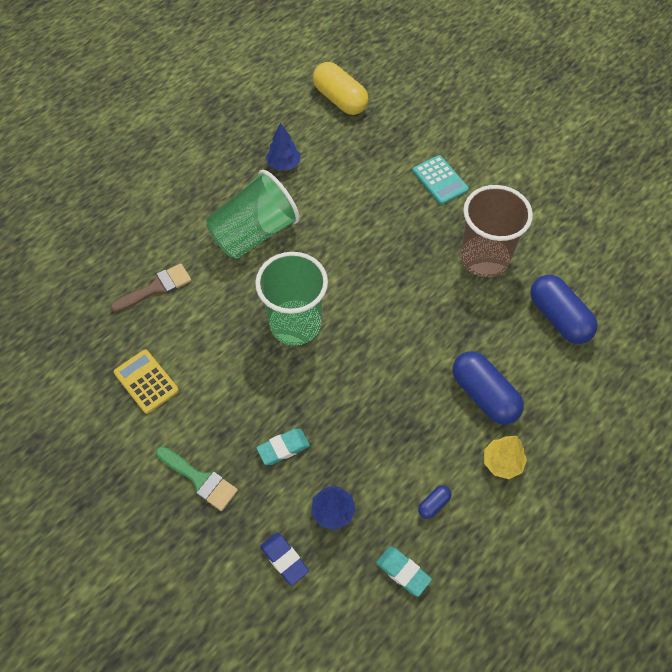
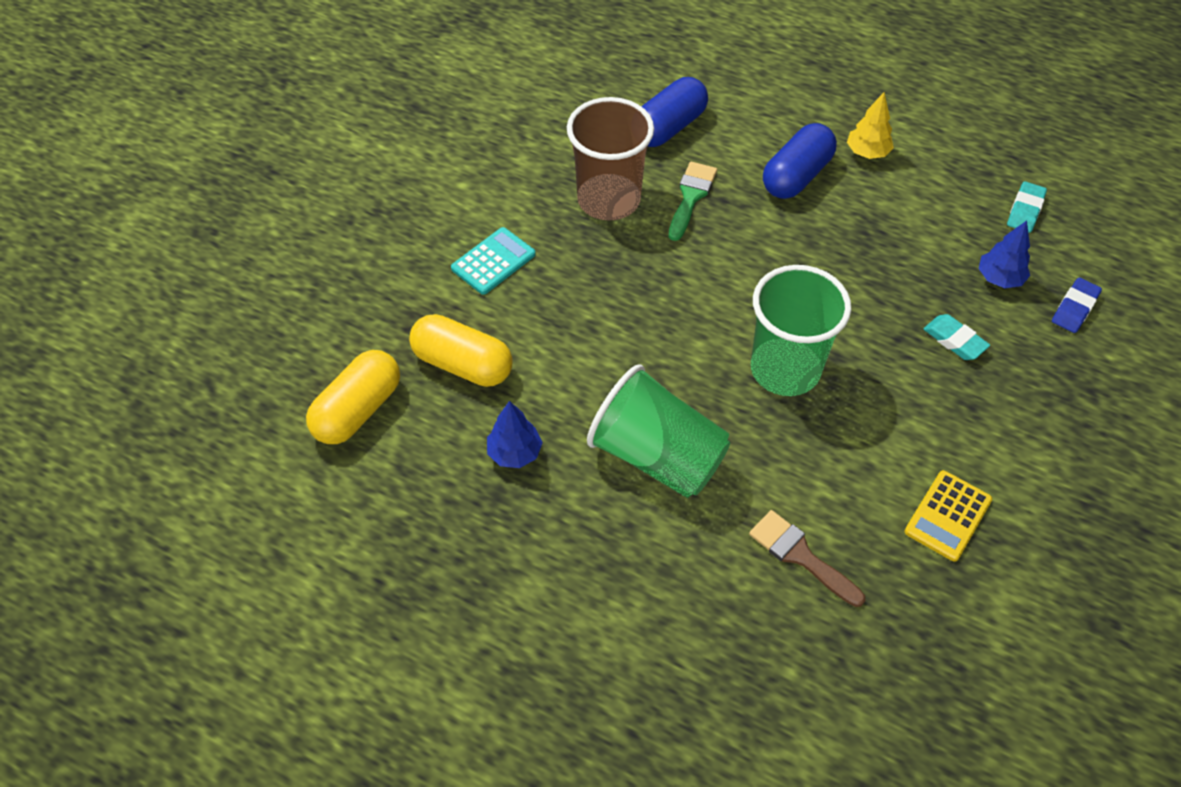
camera: 105 degrees left, 5 degrees down
(200, 479) = (1038, 412): green brush -> green brush (691, 196)
(357, 151) = (463, 364): none -> yellow capsule
(433, 504) = (942, 198): blue capsule -> none

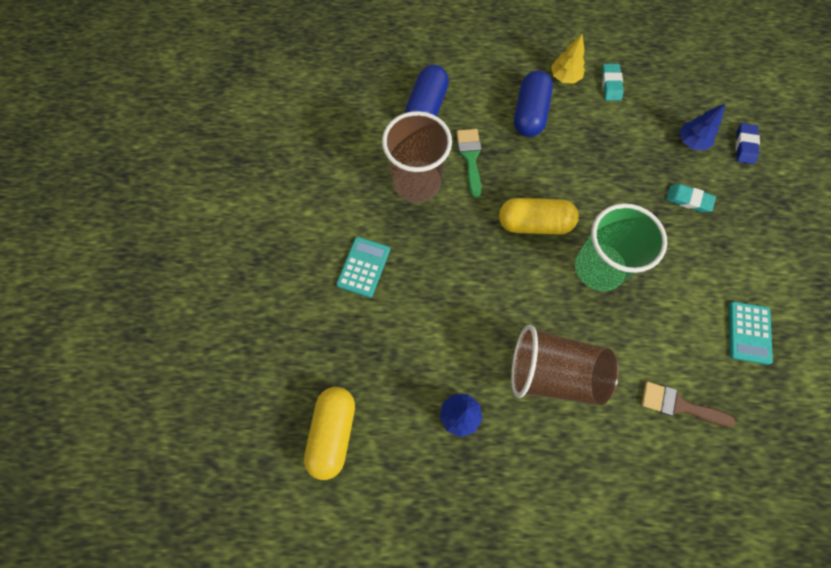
camera: 25 degrees left, 15 degrees up
(463, 364) = (387, 361): yellow capsule -> yellow capsule (534, 223)
(657, 456) = (553, 373): green cup -> brown cup
(947, 516) = (748, 332): yellow calculator -> turquoise calculator
(1025, 210) = (681, 84): turquoise eraser -> turquoise eraser (610, 84)

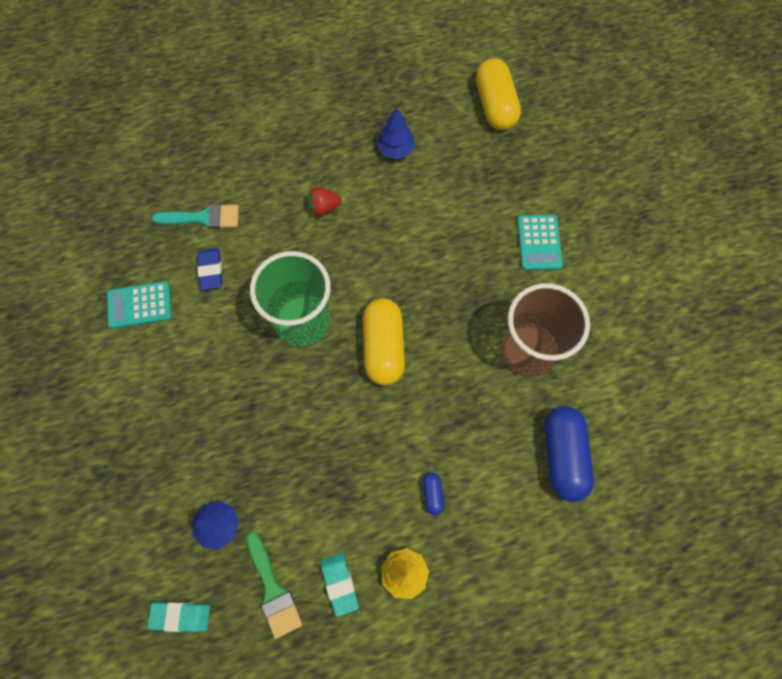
camera: 160 degrees right, 0 degrees up
(470, 158) = (482, 404): green brush -> green brush (273, 590)
(530, 113) = (432, 494): blue capsule -> blue capsule, size x0.44
(534, 223) = (383, 347): yellow capsule -> yellow capsule turned 75 degrees counterclockwise
(553, 373) = (323, 208): brown cup -> red strawberry
(679, 405) = (203, 218): brown brush -> turquoise brush
(688, 200) = (214, 438): turquoise eraser -> turquoise eraser (180, 616)
(745, 145) = (149, 544): blue eraser -> blue eraser (211, 270)
(748, 332) = (140, 305): turquoise calculator -> turquoise calculator turned 90 degrees counterclockwise

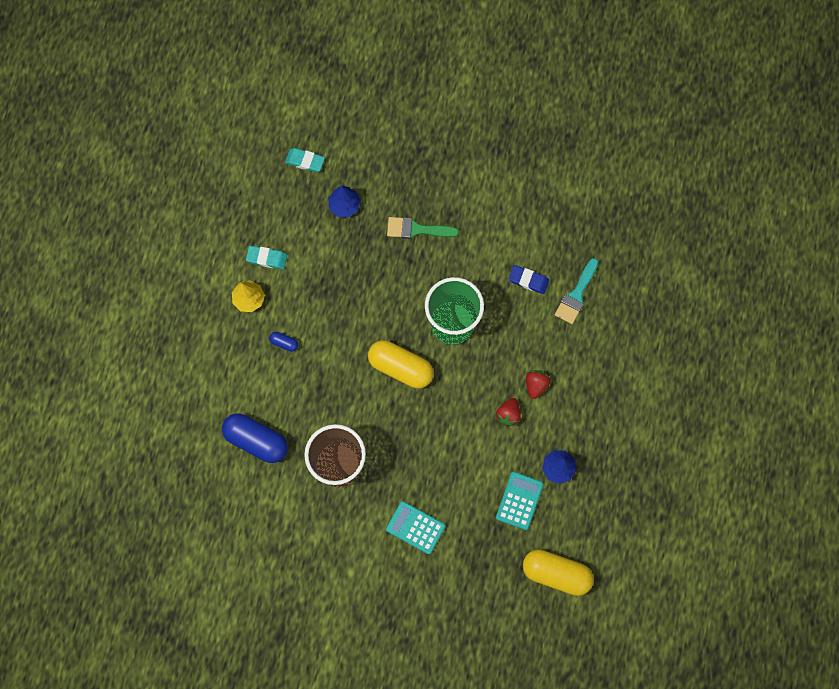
camera: 120 degrees right, 5 degrees up
(140, 305) = (528, 221): turquoise calculator -> turquoise calculator (519, 500)
(180, 616) = (305, 161): turquoise eraser -> turquoise eraser turned 75 degrees clockwise
(273, 590) = (287, 219): green brush -> green brush (416, 229)
(370, 218) = (508, 414): none -> red strawberry

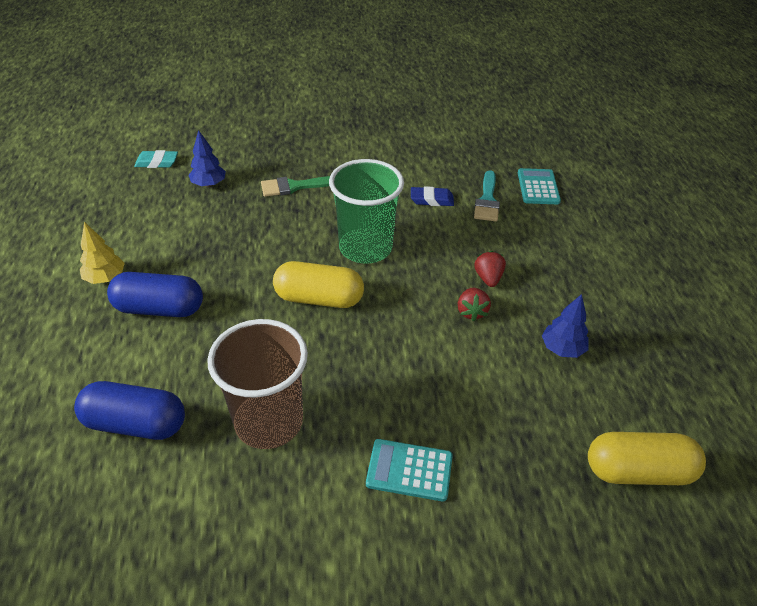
camera: 20 degrees left, 30 degrees down
(267, 258) = (124, 239): turquoise eraser -> none
(284, 343) = (159, 308): blue capsule -> blue capsule, size x2.27
(519, 500) = (536, 396): turquoise calculator -> turquoise calculator (538, 187)

